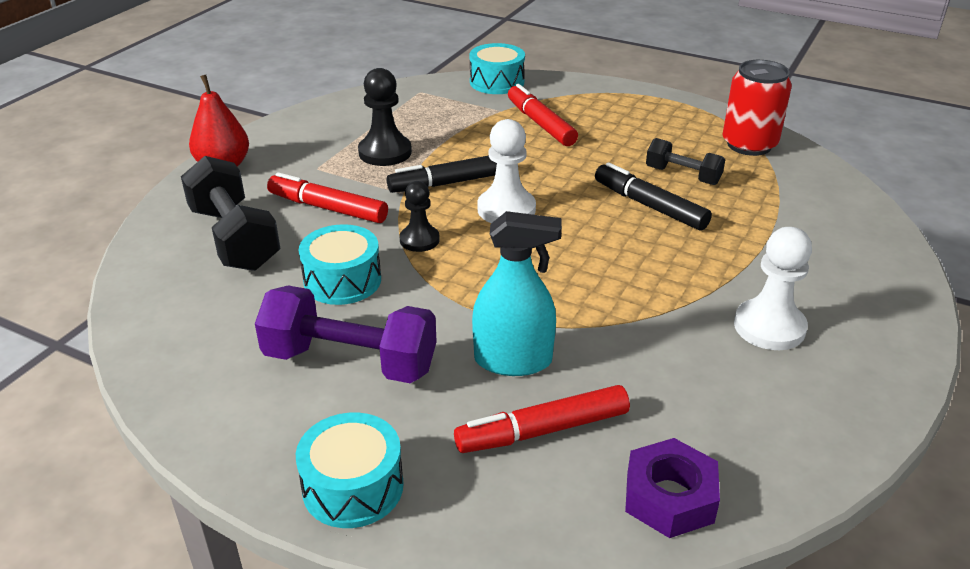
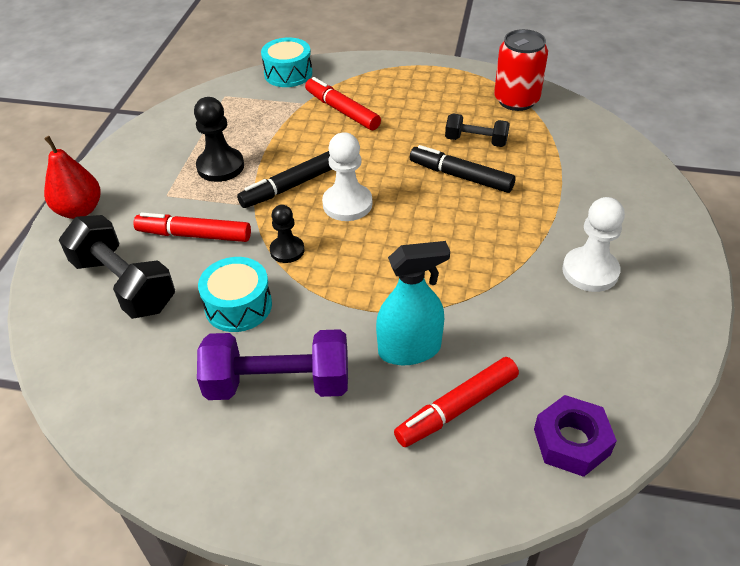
camera: 15 degrees left, 10 degrees up
(353, 487) = (330, 500): turquoise drum -> none

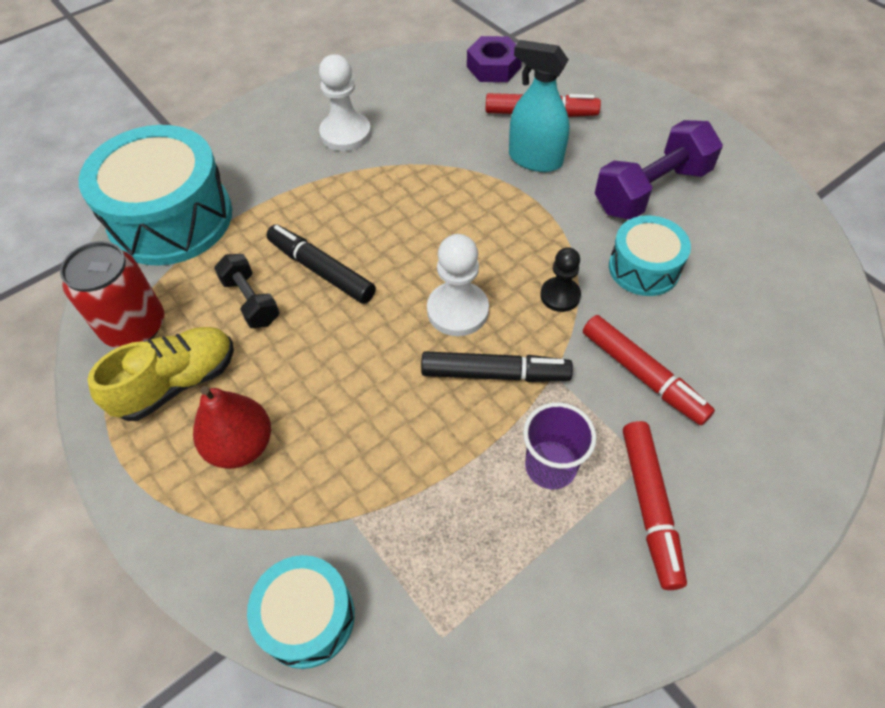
camera: 140 degrees left, 10 degrees up
(80, 210) = (770, 512): red pear -> red pear (241, 445)
(124, 284) = (747, 358): black dumbbell -> none
(220, 166) = (550, 466): black pawn -> purple cup
(278, 383) = (651, 190): purple dumbbell -> purple dumbbell turned 75 degrees counterclockwise
(342, 111) = (323, 461): red marker -> red marker (650, 506)
(455, 96) = (177, 383): none -> yellow shoe
(460, 176) = (321, 270): black marker -> black marker turned 150 degrees clockwise
(596, 148) = (171, 219): none -> turquoise drum

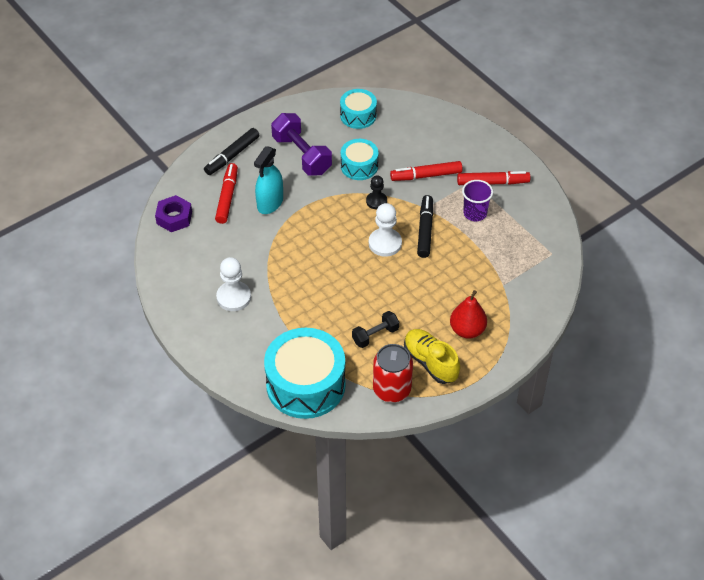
camera: 90 degrees left, 5 degrees down
(307, 617) = (548, 298): turquoise drum -> turquoise drum (358, 115)
(321, 270) = (353, 304): black marker -> black marker (232, 156)
(643, 375) = (426, 176): red marker -> red marker turned 150 degrees counterclockwise

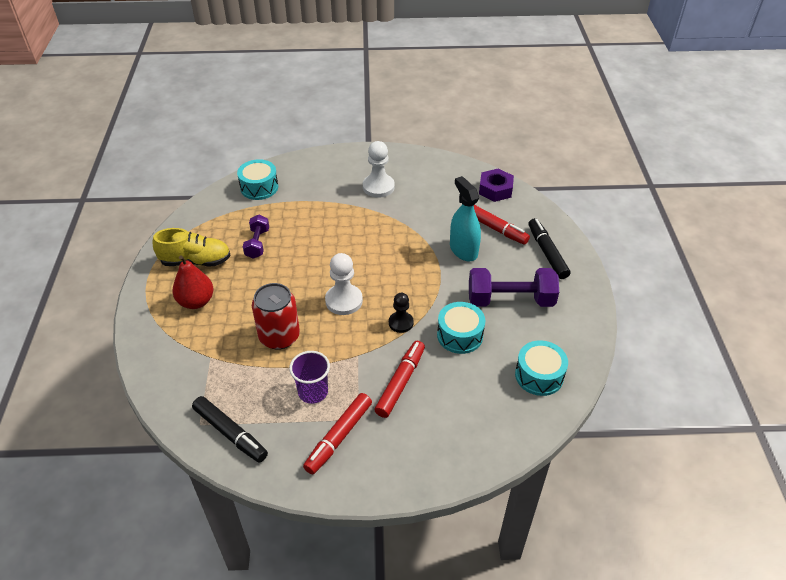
camera: 125 degrees right, 5 degrees down
(305, 385) = (259, 187): turquoise drum -> turquoise drum, size x0.54
(375, 335) = (257, 244): black dumbbell -> purple dumbbell
(392, 389) = (201, 227): red can -> red can (279, 336)
(425, 230) = (331, 338): black marker -> black marker (230, 433)

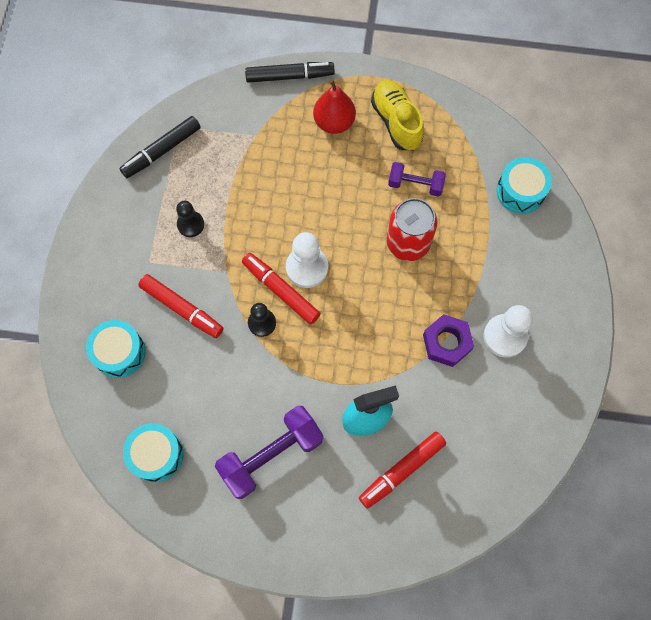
camera: 100 degrees right, 25 degrees up
(196, 261) = (396, 122): yellow shoe -> yellow shoe turned 150 degrees clockwise
(279, 336) = (268, 199): red can -> red can (408, 243)
(313, 392) = (190, 224): purple cup -> black pawn
(339, 437) = (133, 242): red marker -> red marker (280, 291)
(460, 335) = (230, 383): turquoise drum -> turquoise drum (119, 352)
(495, 189) = (481, 494): purple nut -> purple nut (446, 342)
(510, 300) = (271, 455): purple dumbbell -> purple dumbbell turned 45 degrees clockwise
(547, 253) = (343, 527): black marker -> black marker (289, 76)

